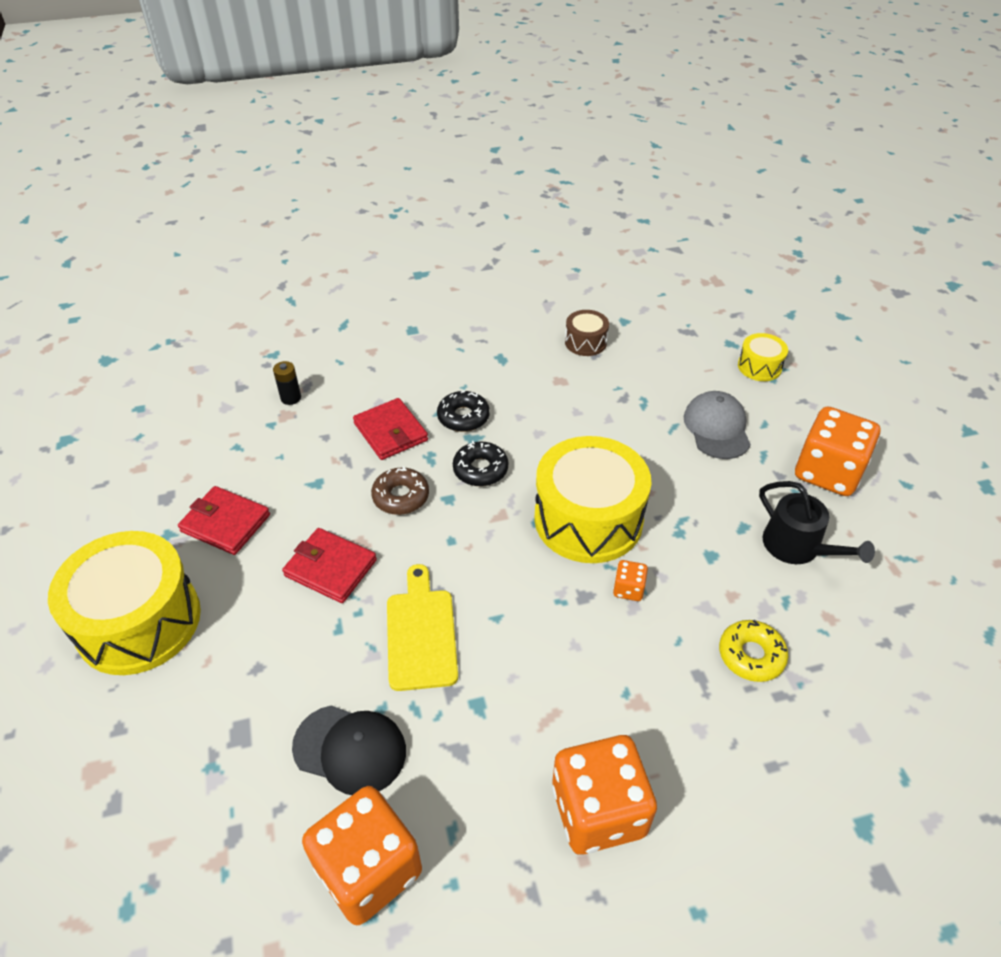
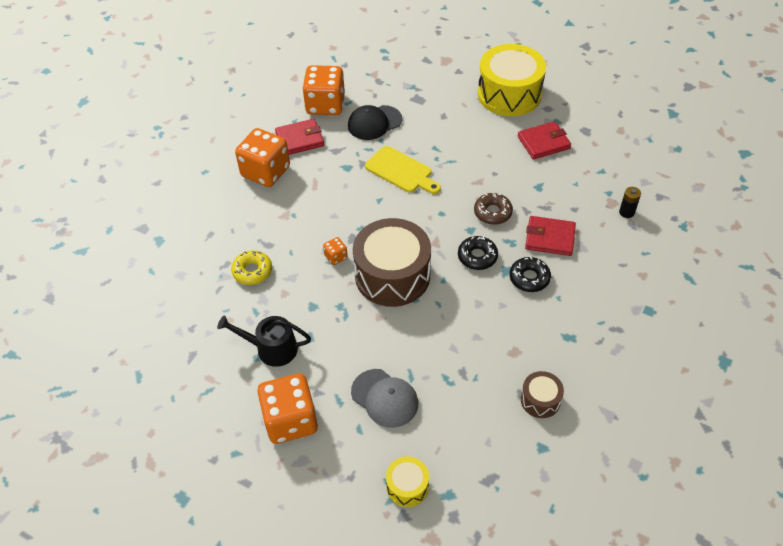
camera: 135 degrees right, 5 degrees up
(330, 568) = (473, 163): red wallet -> red wallet (300, 139)
(588, 519) = (392, 275): yellow drum -> brown drum

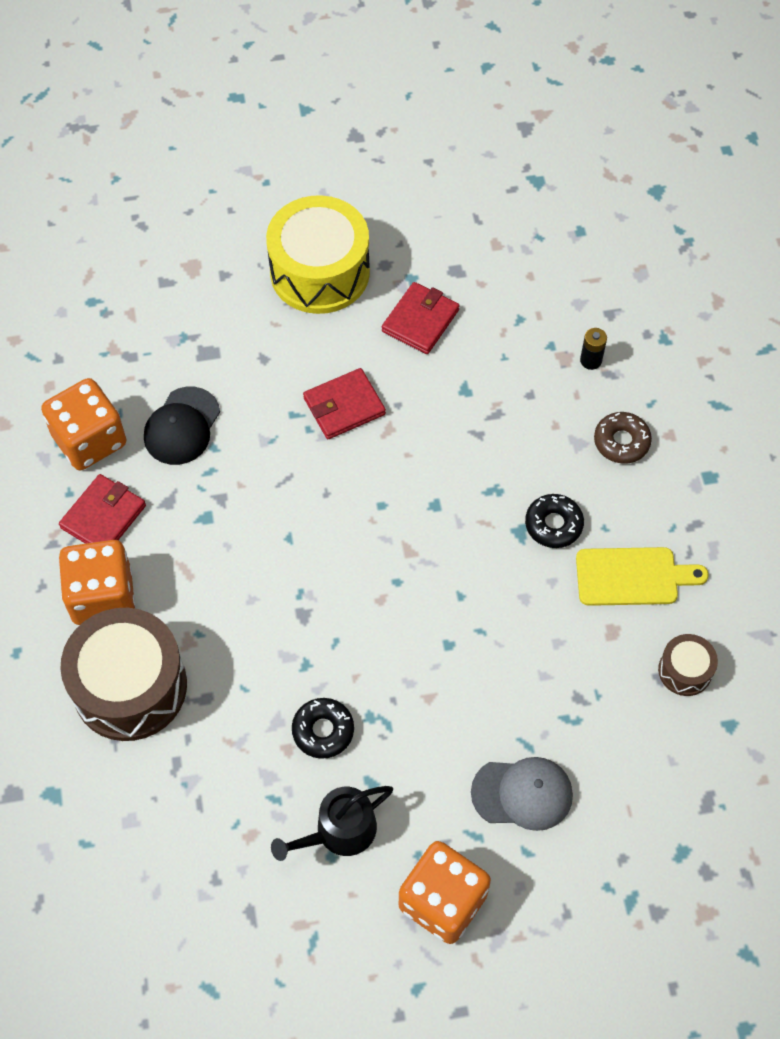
camera: 40 degrees left, 10 degrees up
(252, 271) = (219, 749): yellow donut -> none
(336, 257) = (306, 655): orange dice -> none
(392, 275) = (396, 631): brown drum -> brown drum (130, 686)
(401, 171) = (280, 477): yellow cutting board -> yellow cutting board (632, 577)
(407, 486) = (633, 876): yellow drum -> none
(477, 256) = (473, 536): black donut -> black donut (323, 731)
(492, 212) = (441, 463): brown donut -> brown donut (621, 442)
(549, 238) = (534, 454): red wallet -> red wallet (344, 406)

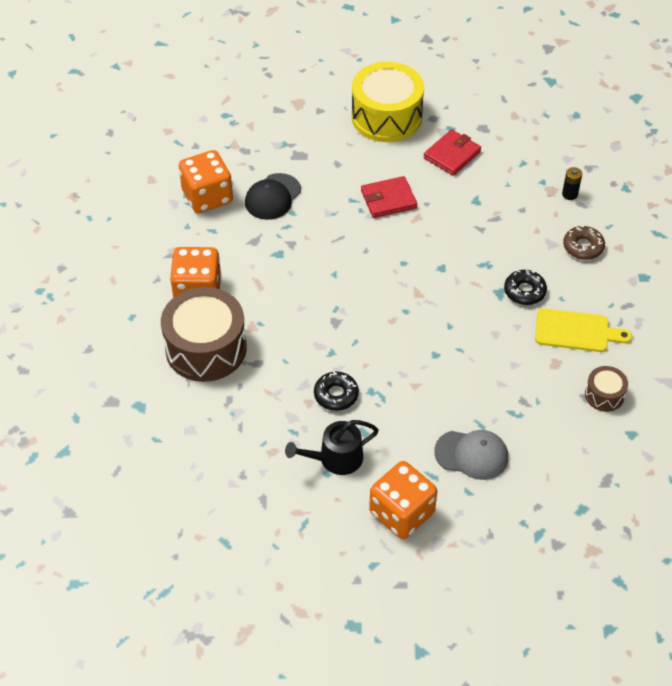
camera: 10 degrees right, 10 degrees down
(103, 516) = (208, 244): red wallet -> none

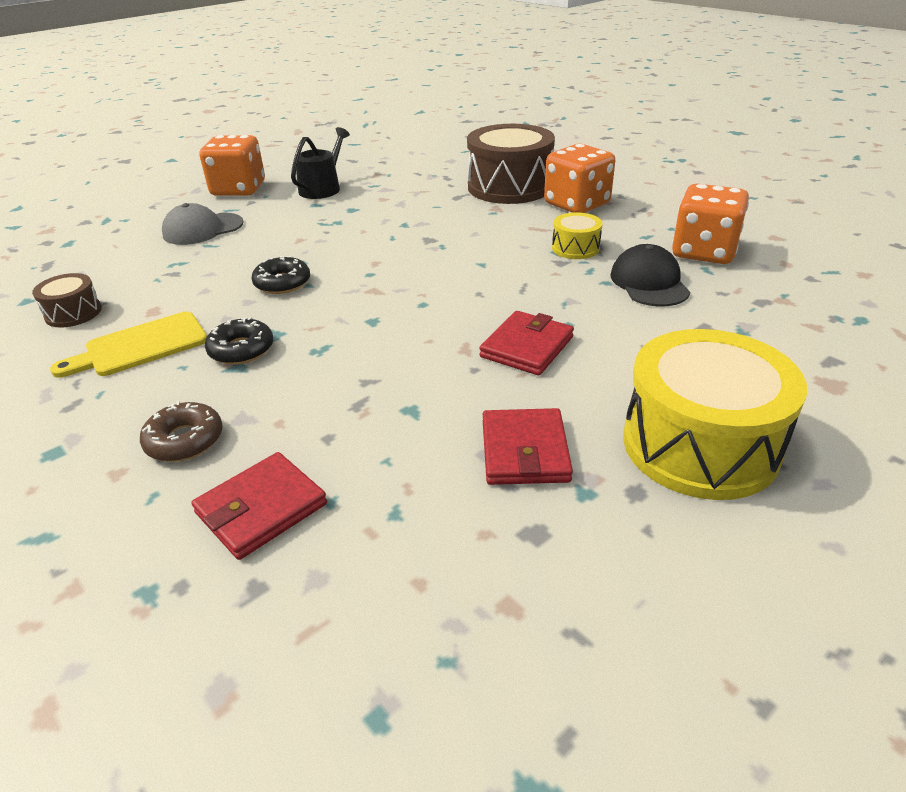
camera: 140 degrees right, 15 degrees down
(266, 249) = (575, 248): none -> yellow drum
(336, 395) = (365, 209): black donut -> black donut (282, 283)
(569, 194) = (261, 509): black battery -> red wallet

